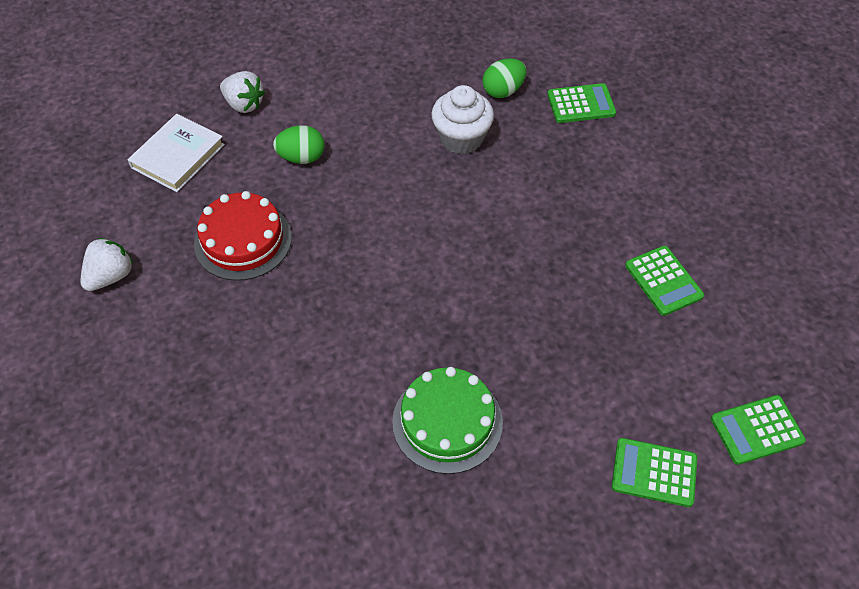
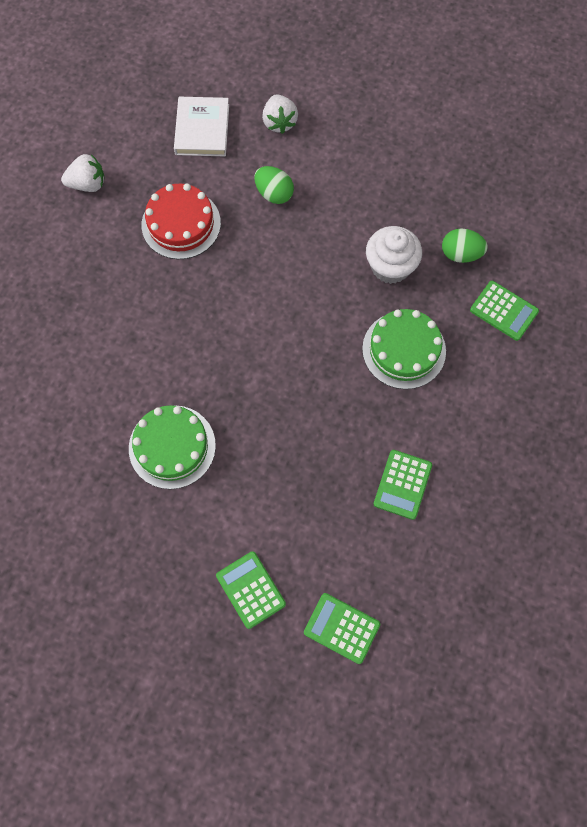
camera: 45 degrees right, 15 degrees up
(178, 156) = (202, 129): white book -> white book turned 75 degrees counterclockwise
(544, 187) = (404, 350): none -> green cake

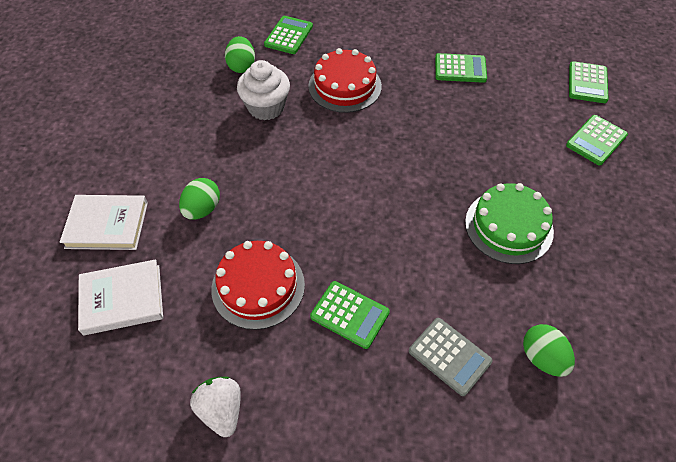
camera: 105 degrees left, 15 degrees down
(40, 419) = (542, 358): none -> green egg
(68, 348) = (449, 356): none -> grey calculator
(131, 285) = (349, 315): none -> green calculator
(279, 122) = (107, 225): white strawberry -> white book
(404, 350) = (345, 86): green cake -> red cake

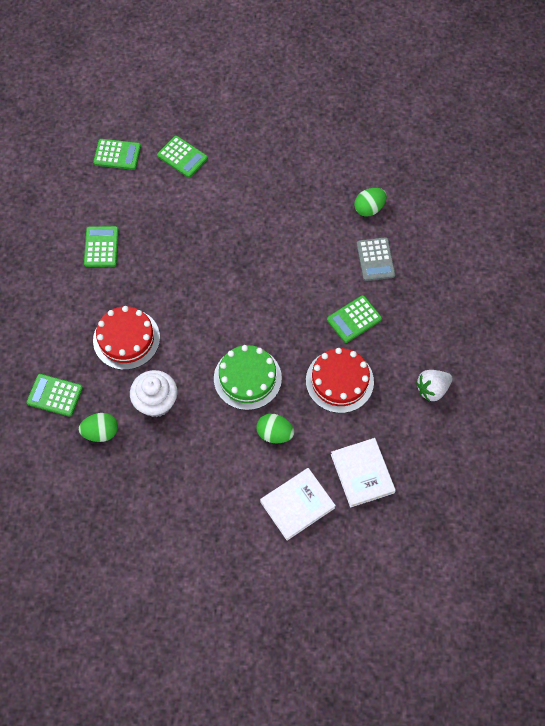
camera: 95 degrees left, 10 degrees up
(107, 225) = (297, 505): white book -> white book turned 60 degrees clockwise
(349, 315) = (354, 319): green calculator -> green calculator turned 150 degrees counterclockwise
(449, 356) = (375, 259): grey calculator -> grey calculator turned 135 degrees clockwise
(509, 226) = (270, 220): green cake -> green cake (247, 378)

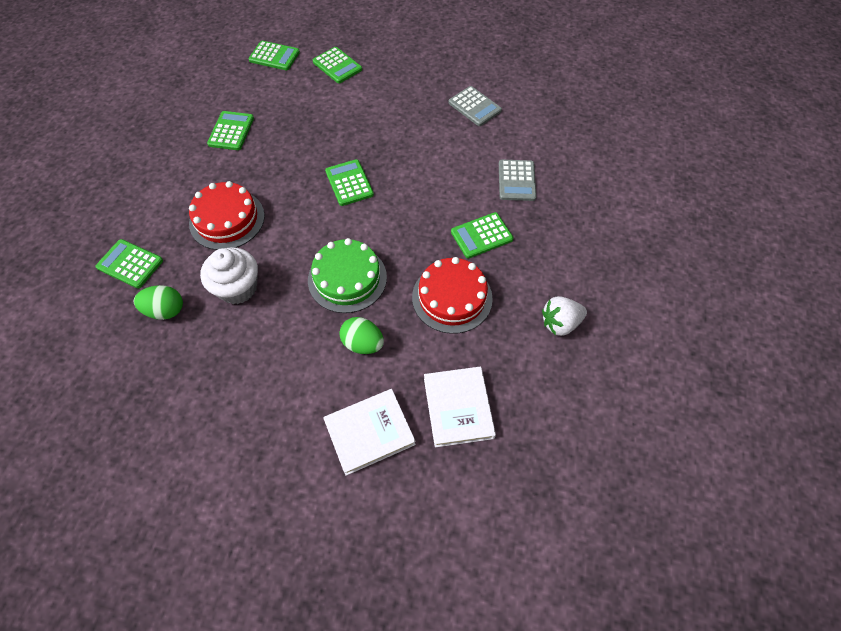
camera: 10 degrees right, 5 degrees down
(226, 285) = (349, 183): none -> green calculator
(324, 185) = (474, 107): none -> grey calculator
(369, 208) = (518, 133): green egg -> none

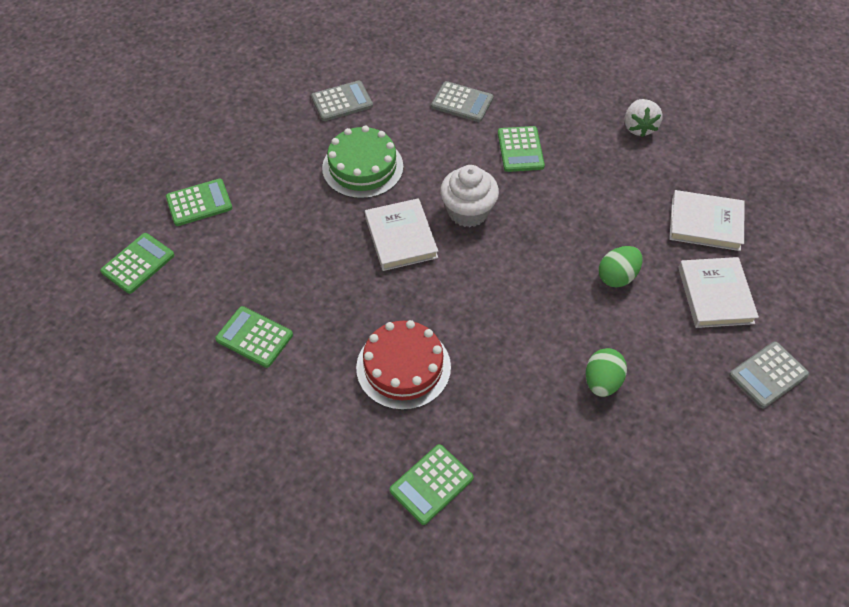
camera: 70 degrees left, 5 degrees down
(165, 310) = (516, 452): green egg -> green egg (602, 382)
(238, 288) = (510, 373): white cupcake -> white cupcake (468, 211)
(287, 498) = (768, 375): none -> grey calculator
(347, 278) = (533, 270): green cake -> green cake (362, 167)
(349, 183) = (401, 237): green calculator -> white book
(452, 297) = (586, 193): red cake -> none

